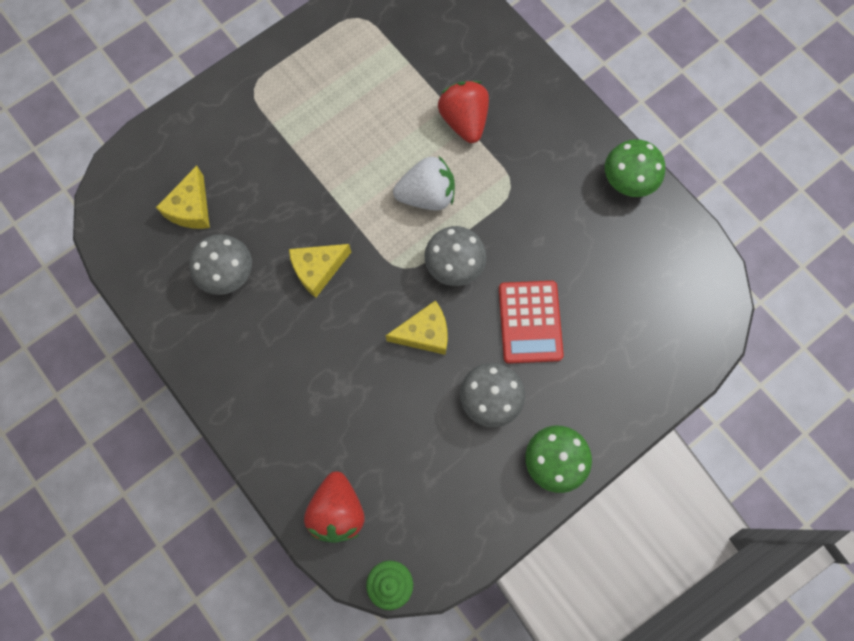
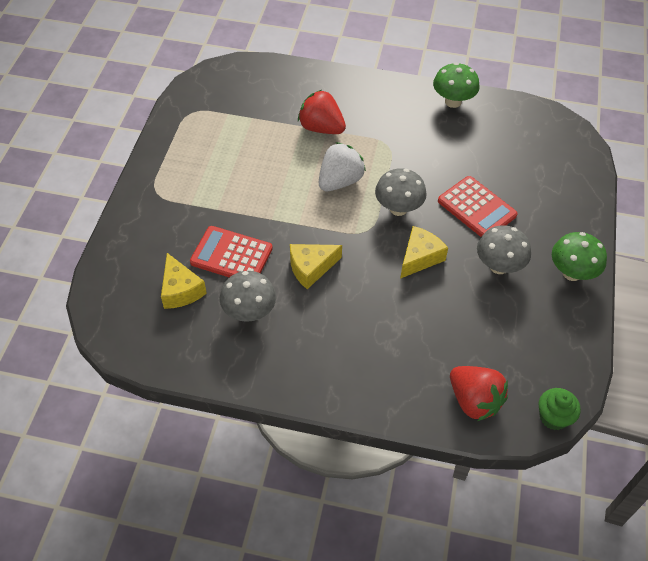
camera: 40 degrees left, 20 degrees down
(262, 204) = (231, 255): none -> red calculator
(318, 270) = (311, 268): yellow cheese -> yellow cheese turned 45 degrees clockwise

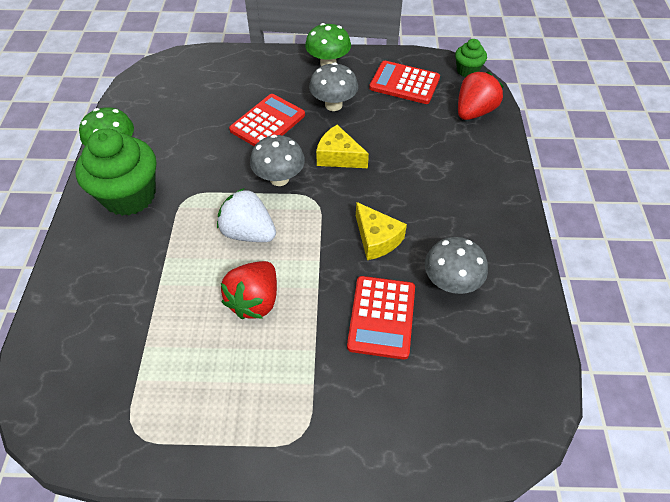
camera: 100 degrees left, 0 degrees up
(180, 290) = (447, 359): yellow cheese -> none
(321, 128) = (162, 264): red strawberry -> red strawberry (255, 300)
(397, 110) = (129, 196): none -> green cupcake
(532, 341) = (404, 83): none -> red calculator

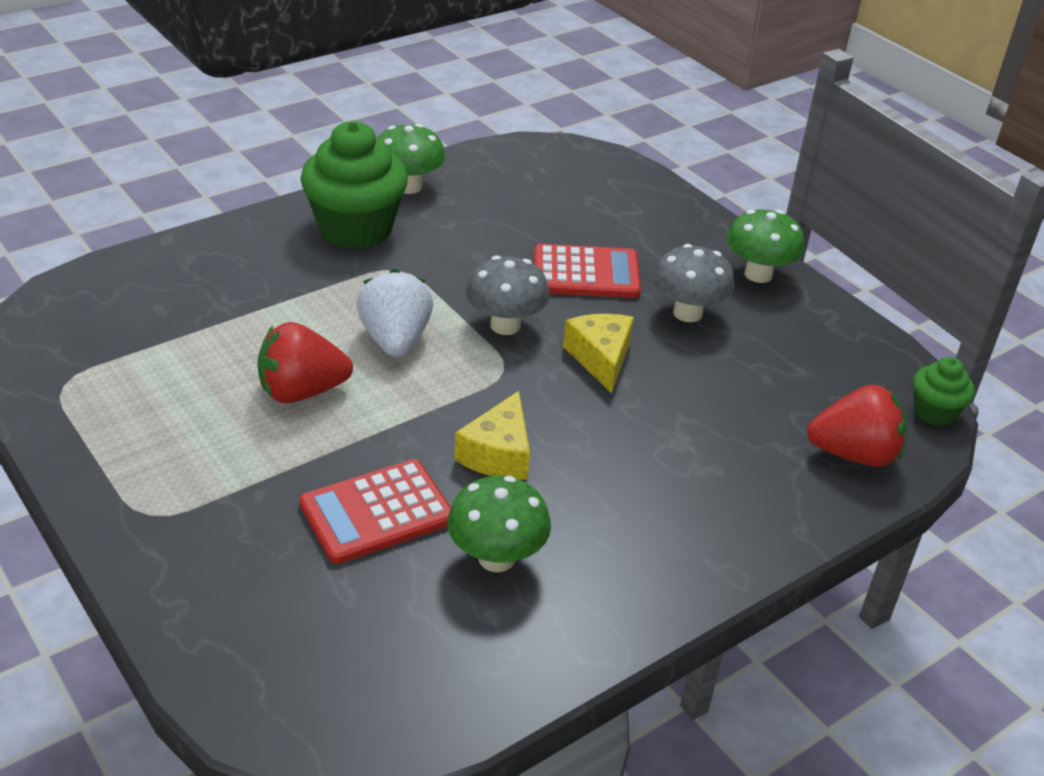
camera: 50 degrees right, 15 degrees down
(404, 83) = (817, 359): red calculator -> none
(450, 282) = (496, 558): grey mushroom -> green mushroom

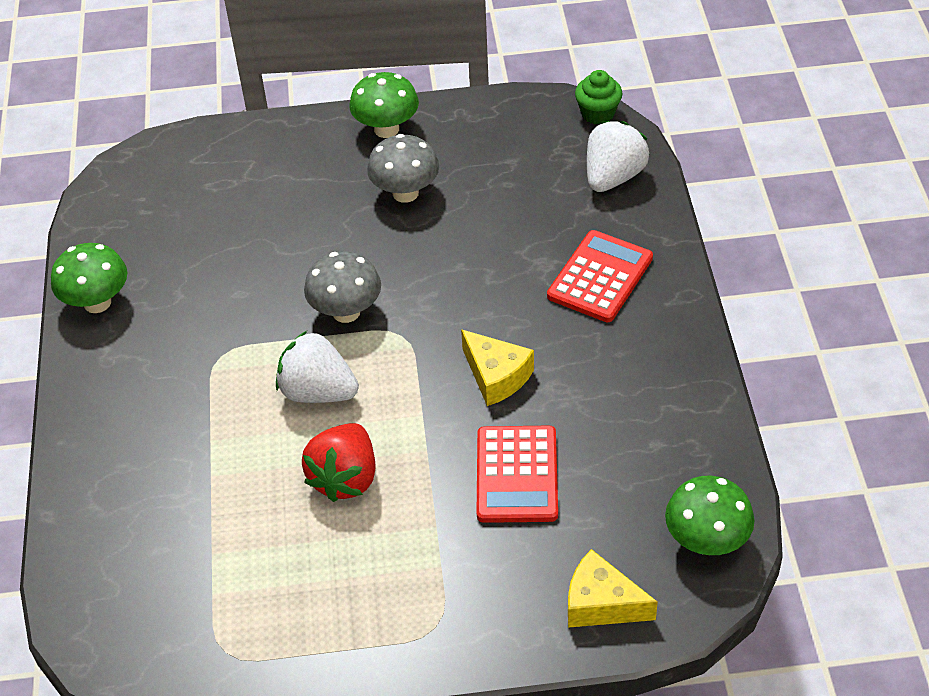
camera: 55 degrees left, 10 degrees up
(355, 229) = (137, 364): green cupcake -> none
(496, 558) = (603, 419): green mushroom -> green mushroom (706, 541)
(586, 273) = (313, 232): red calculator -> red calculator (600, 277)
(600, 358) = (425, 269): yellow cheese -> yellow cheese (601, 603)
(854, 454) = (613, 177): red strawberry -> white strawberry

